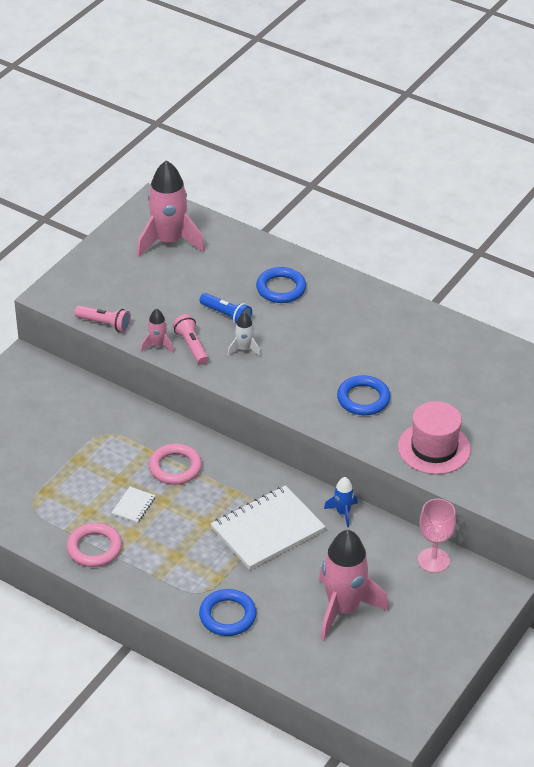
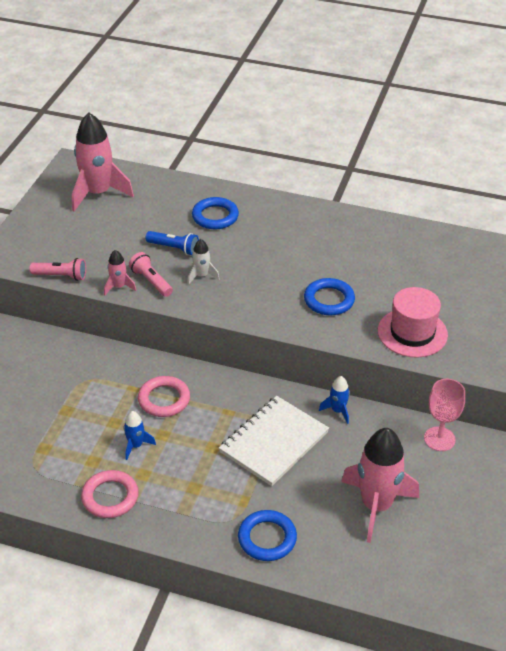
camera: 15 degrees left, 0 degrees up
(133, 506) = (136, 445): white notebook -> blue rocket

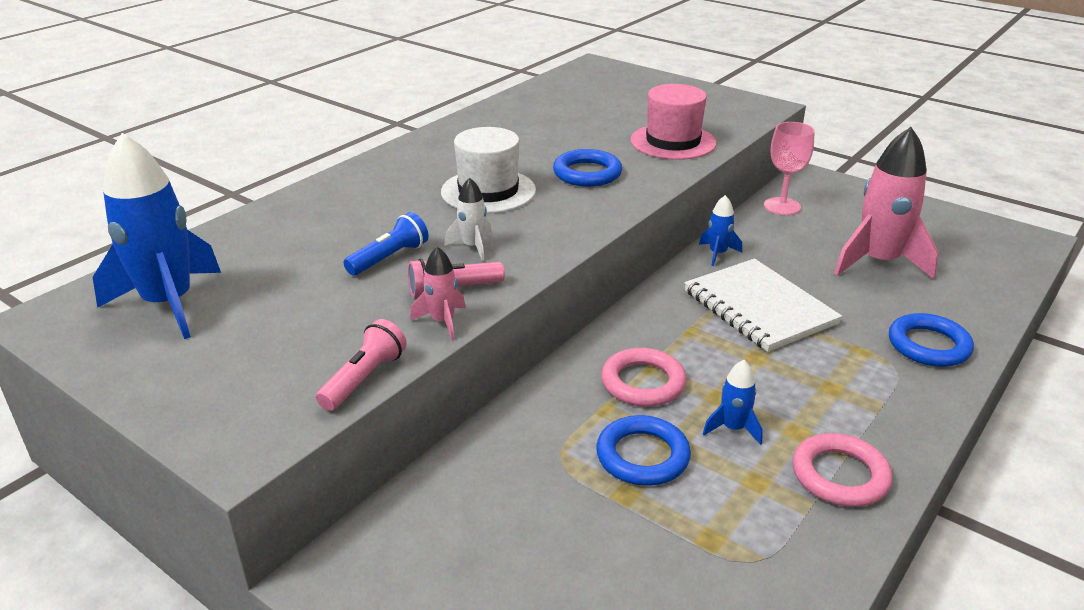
camera: 70 degrees left, 10 degrees down
(98, 193) = (169, 304): pink rocket -> blue rocket
(215, 216) = (346, 214): blue ring -> blue ring (642, 456)
(276, 262) = (488, 191): none -> white hat

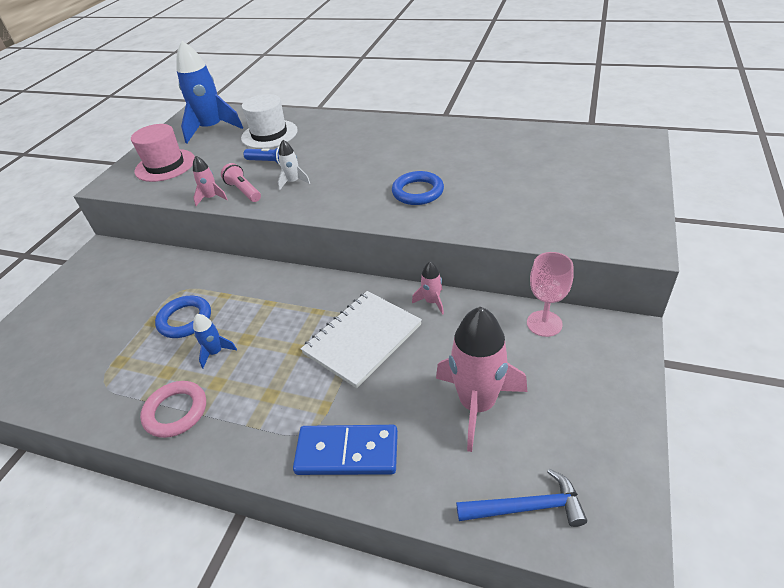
camera: 75 degrees right, 10 degrees up
(364, 378) = (159, 194): pink flashlight -> none
(488, 191) = (367, 165): white hat -> white hat (269, 134)
(643, 383) = (253, 303): pink ring -> none
(673, 142) = (506, 213): pink hat -> pink hat (165, 165)
(717, 254) = (432, 302): blue rocket -> pink rocket
(928, 345) = (347, 453): blue ring -> blue domino
(995, 266) = (526, 507): none -> blue hammer

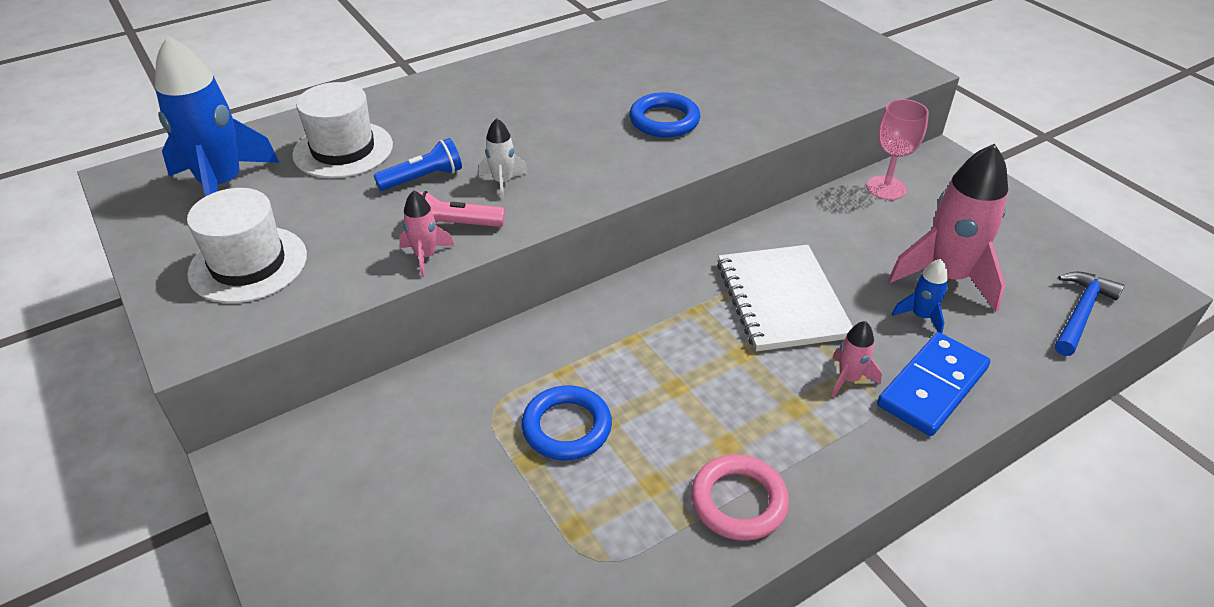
camera: 55 degrees left, 0 degrees up
(165, 165) = (248, 264): pink hat -> white hat
(215, 352) = (668, 423): blue rocket -> blue rocket (921, 316)
(432, 302) = (780, 229): pink rocket -> pink rocket (848, 379)

